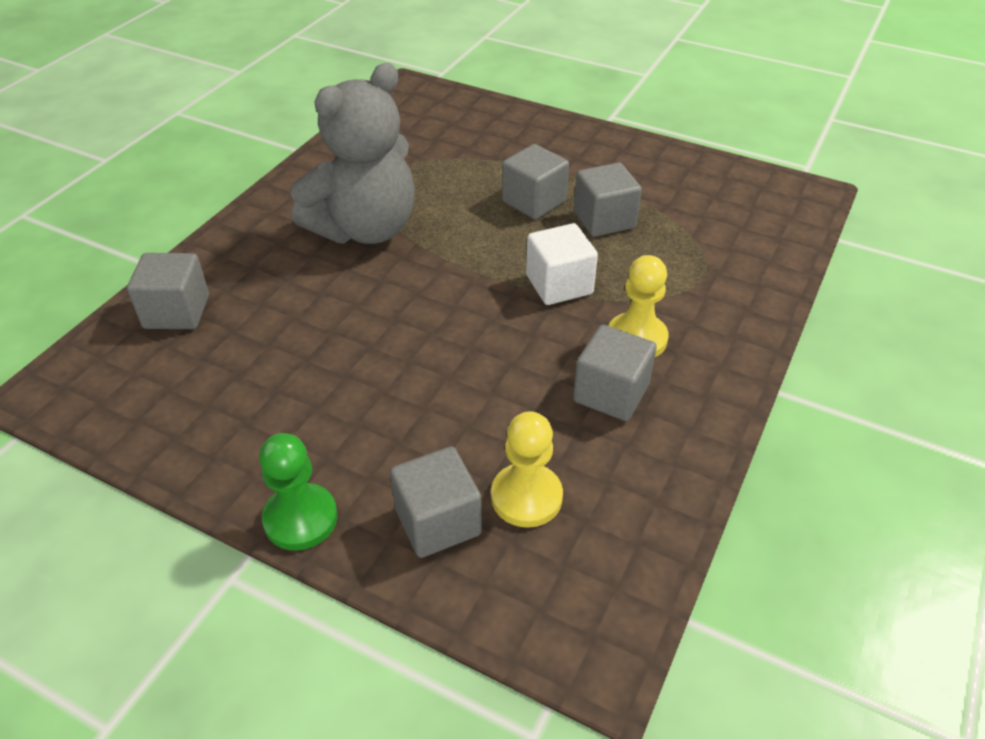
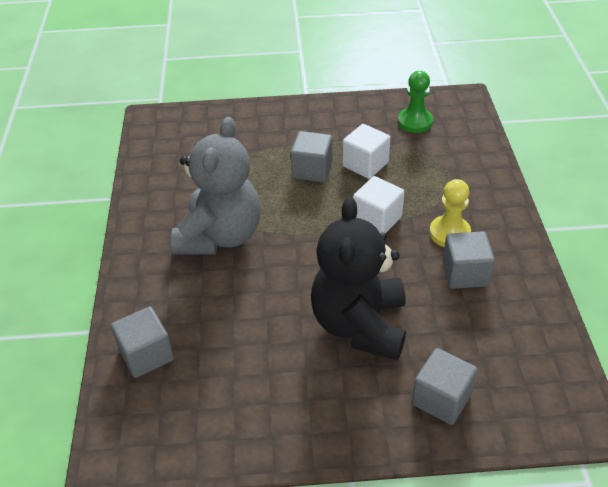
camera: 30 degrees left, 0 degrees up
(300, 518) = (363, 442): green pawn -> green pawn (415, 122)
(423, 390) = (360, 325): none -> black teddy bear
(526, 497) = (475, 358): yellow pawn -> none
(604, 220) = (365, 164): grey cube -> white cube

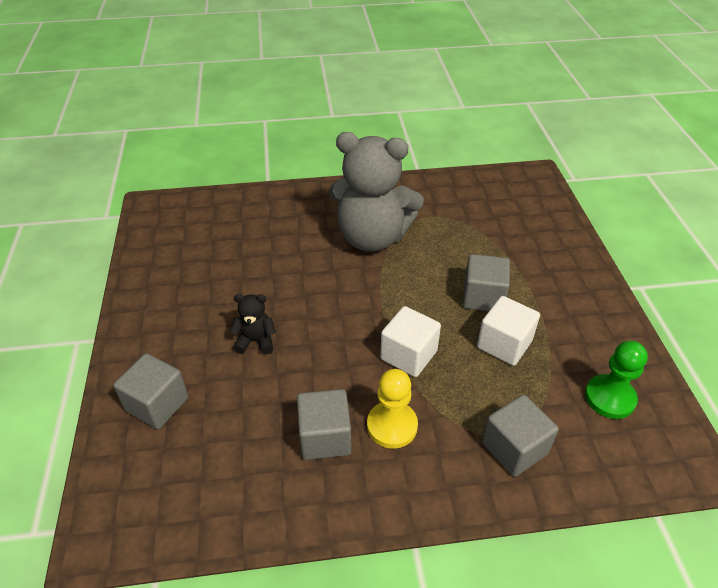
camera: 85 degrees right, 0 degrees up
(146, 355) = (238, 210): grey cube -> grey cube (514, 448)
(360, 325) = (256, 341): black teddy bear -> black teddy bear, size x0.41

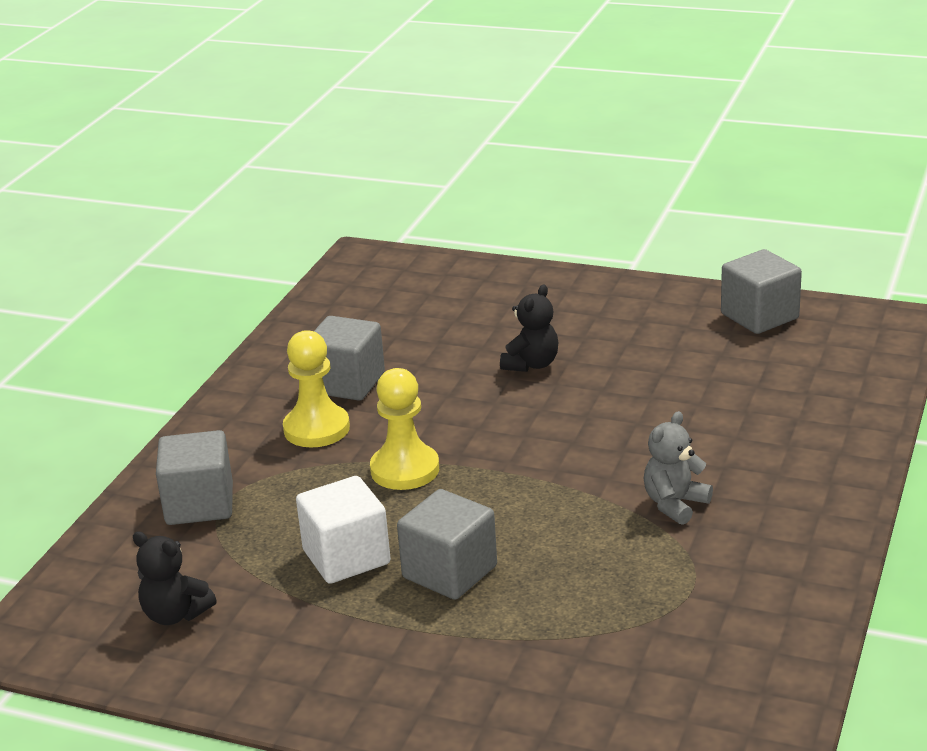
camera: 120 degrees right, 15 degrees down
(157, 404) = (490, 295): grey cube -> grey cube (759, 316)
(372, 237) = (675, 504): grey teddy bear -> grey teddy bear, size x0.41
(408, 355) = (405, 469): white cube -> yellow pawn
(609, 398) = (175, 614): green pawn -> black teddy bear

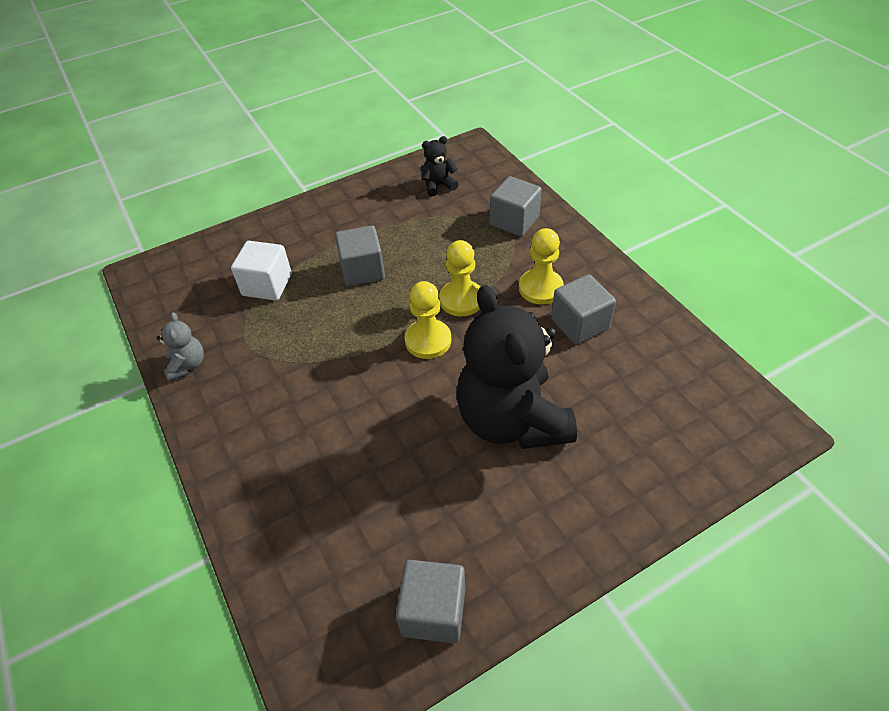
camera: 130 degrees right, 20 degrees up
(346, 557) = (415, 246): white cube -> white cube (267, 285)
(500, 458) = (428, 340): none -> yellow pawn
(531, 364) = (512, 420): black teddy bear -> black teddy bear, size x2.41
(675, 504) = (303, 380): grey teddy bear -> grey teddy bear (187, 365)

